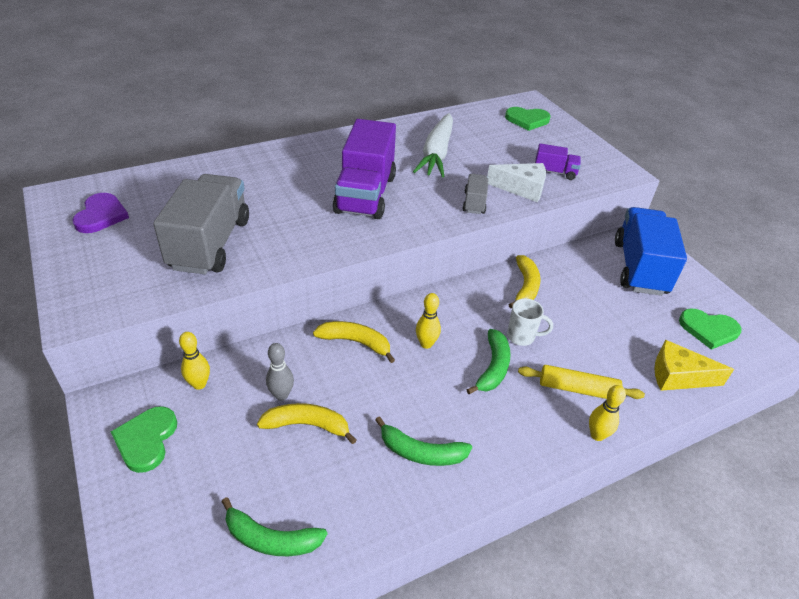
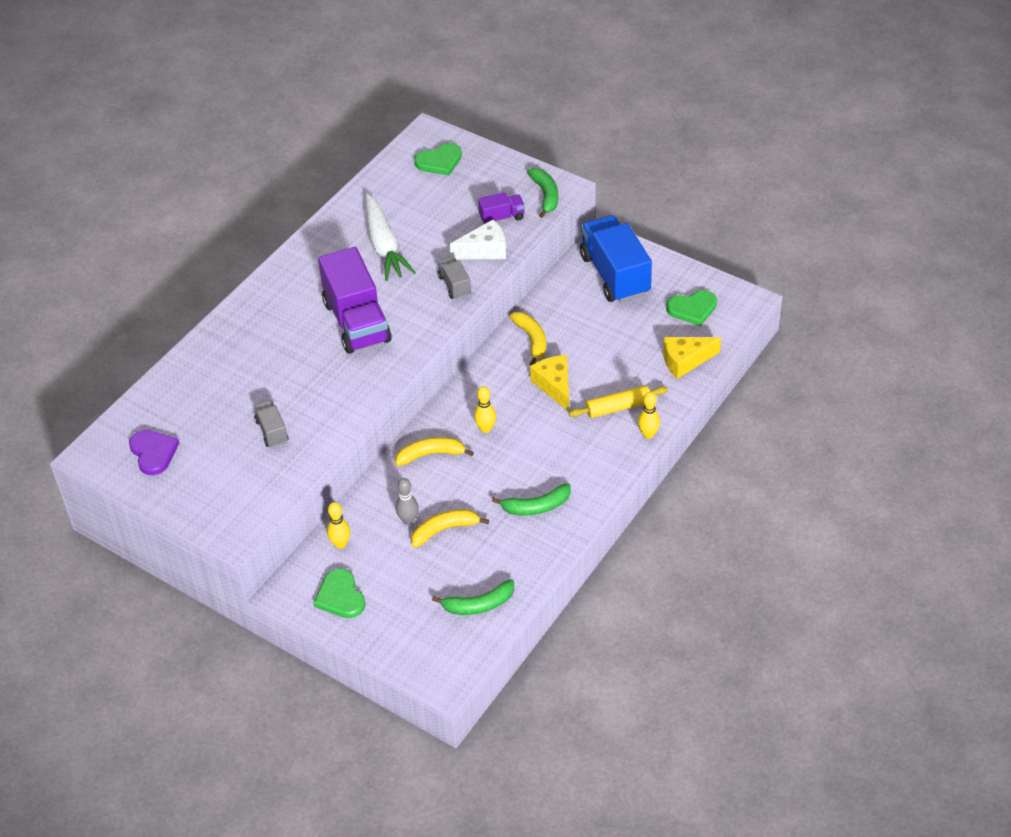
camera: 25 degrees left, 5 degrees up
(210, 244) = (272, 431): grey truck -> grey truck, size x0.47
(493, 367) = (548, 422): green banana -> green banana (545, 195)
(522, 337) = (554, 386): white mug -> yellow cheese

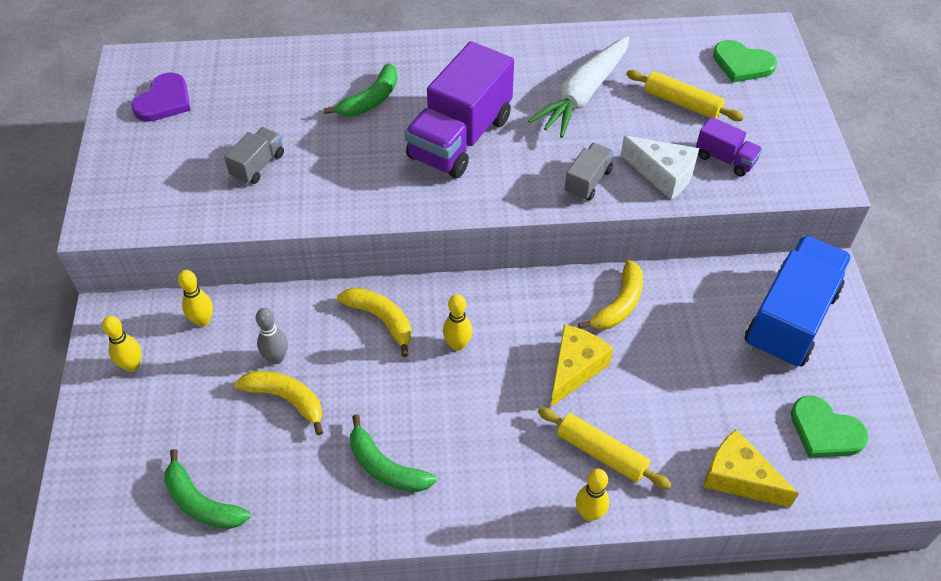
camera: 50 degrees right, 5 degrees up
(340, 596) = (132, 365): green heart -> yellow bowling pin
(440, 207) = (682, 103): none -> yellow rolling pin
(545, 195) = (799, 174): green banana -> green banana (370, 100)

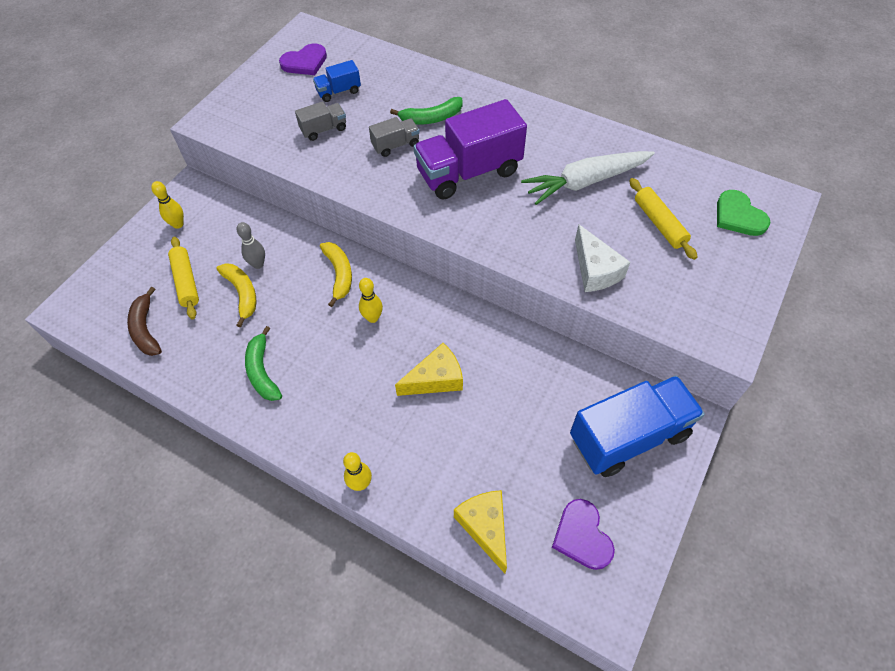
camera: 35 degrees right, 5 degrees up
(201, 503) = (146, 329): green banana -> brown banana
(203, 321) = (237, 218): yellow bowling pin -> none
(237, 116) = (338, 91): none -> blue truck
(587, 181) = (532, 247): grey truck -> grey truck (395, 145)
(601, 453) = (404, 448): yellow rolling pin -> yellow rolling pin (186, 281)
(619, 304) = (505, 352): yellow banana -> none
(725, 159) = (656, 283): purple truck -> none
(825, 431) = (582, 536): green heart -> purple heart

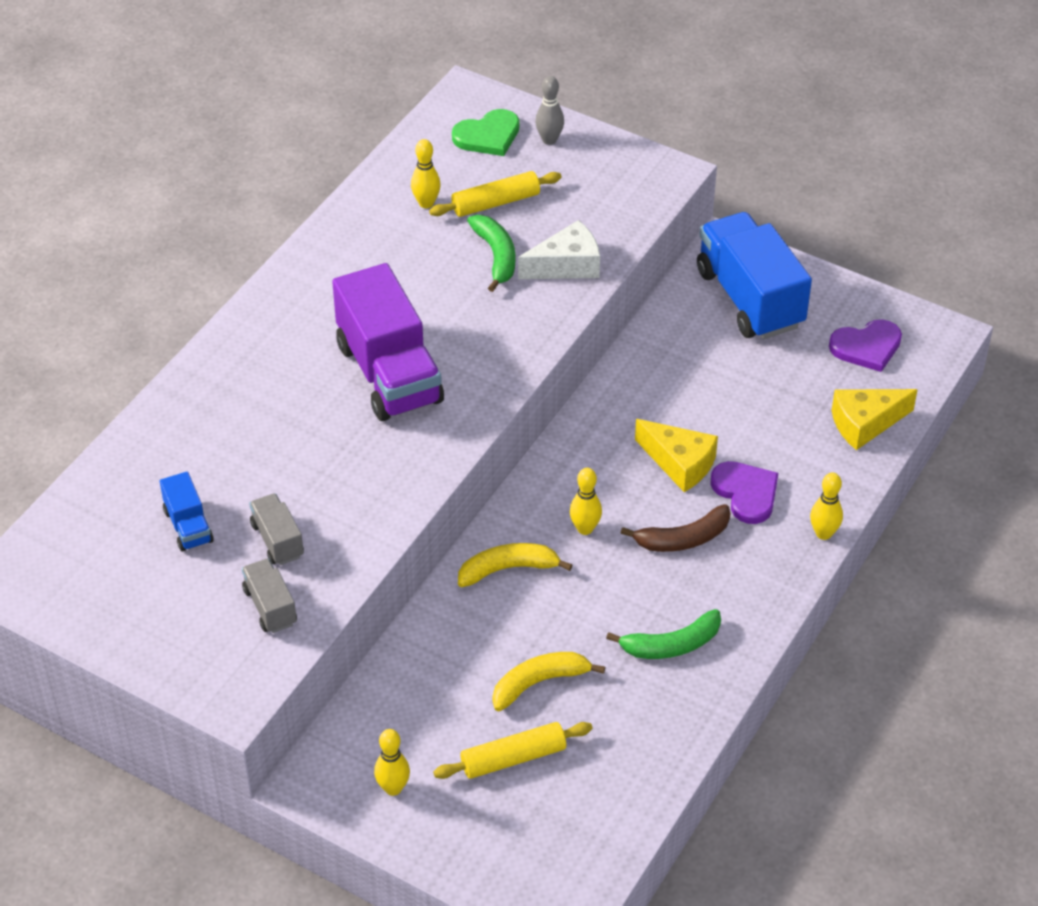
camera: 90 degrees left, 10 degrees down
(146, 329) = (601, 796): brown banana -> brown banana (683, 539)
(258, 264) = (484, 669): grey bowling pin -> grey bowling pin (549, 140)
(305, 62) = (101, 576): purple heart -> purple heart (746, 493)
(395, 145) = (324, 453): grey truck -> grey truck (270, 607)
(431, 118) = (270, 412): green banana -> green banana (496, 256)
(436, 379) = (679, 463): yellow cheese -> yellow cheese turned 150 degrees clockwise
(585, 182) = (419, 260): white carrot -> none
(648, 183) = (426, 203): none -> yellow bowling pin

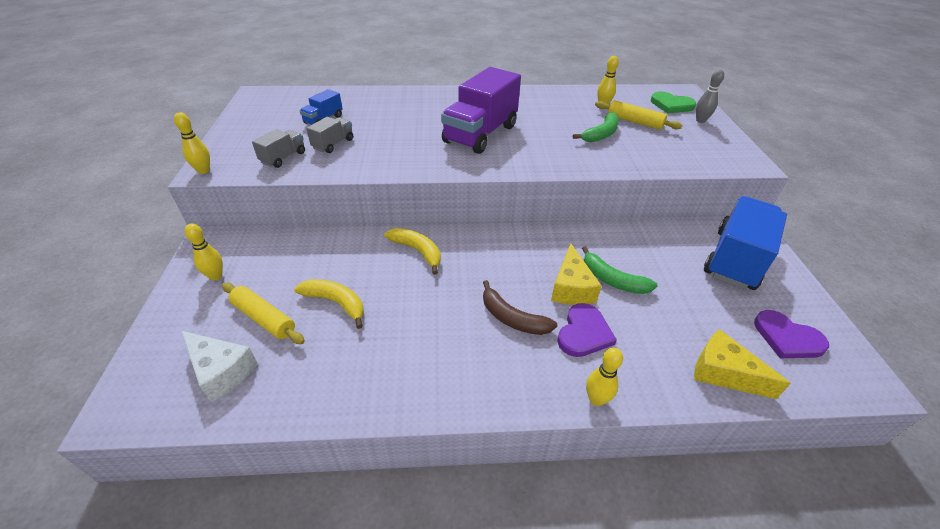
camera: 55 degrees right, 5 degrees down
(567, 265) = (629, 156): white cheese -> white cheese (221, 371)
(585, 528) = (477, 269): yellow bowling pin -> yellow bowling pin (203, 171)
(671, 645) = (414, 356): green banana -> green banana (612, 280)

